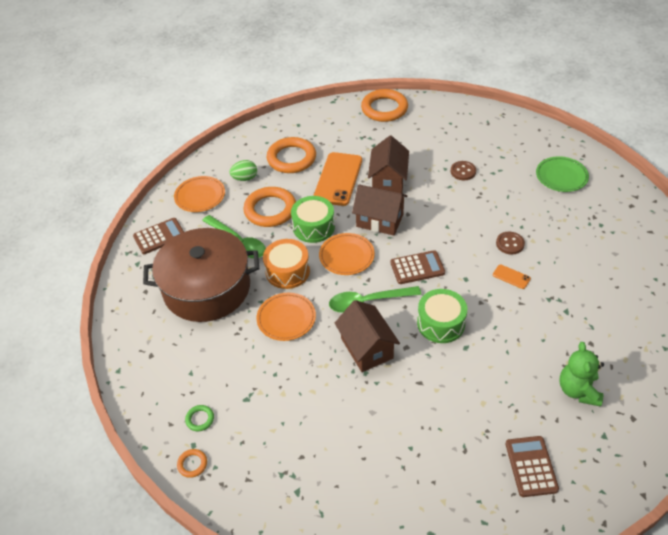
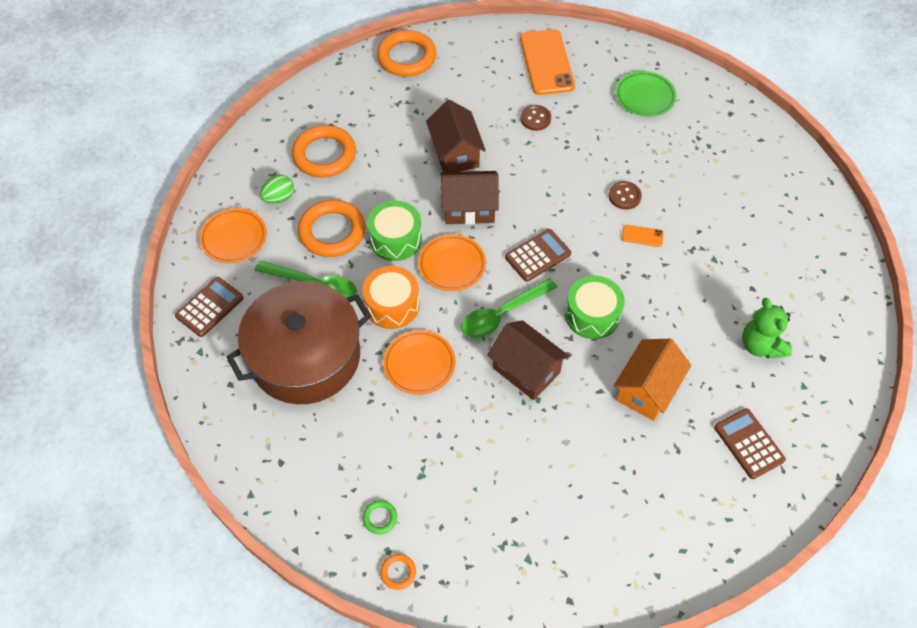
camera: 25 degrees left, 10 degrees up
(338, 179) = (395, 167): orange phone -> orange phone (546, 62)
(460, 394) = (647, 389): none -> orange house

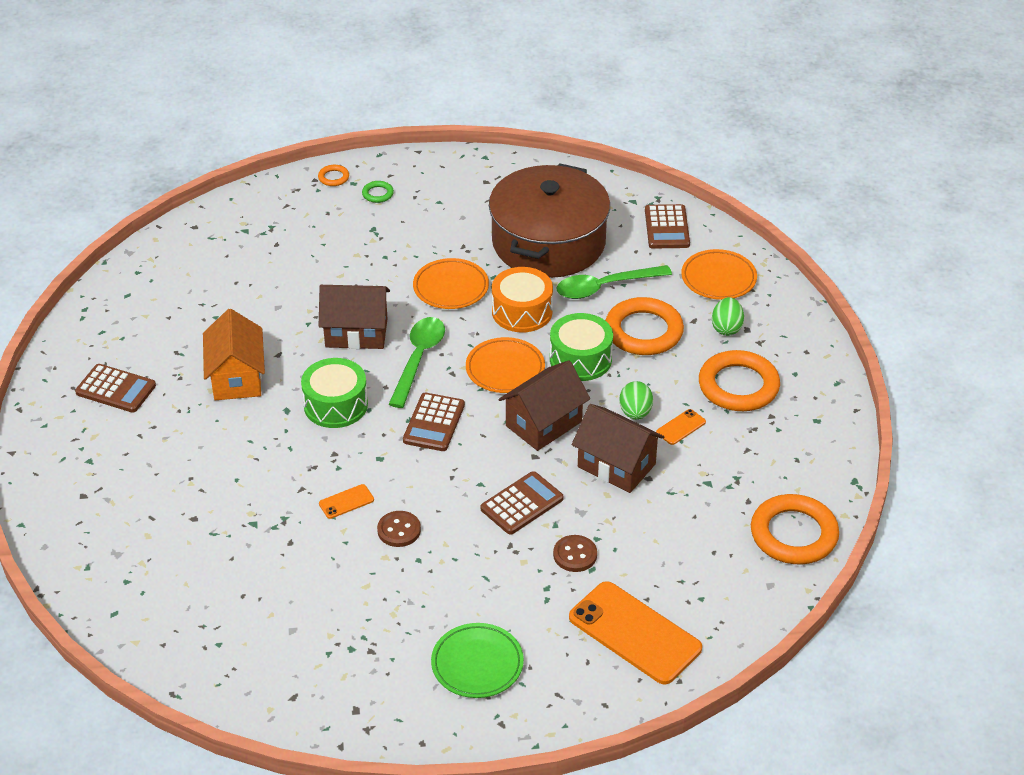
camera: 140 degrees right, 15 degrees down
(390, 152) = (681, 427): none -> orange phone
(405, 178) = (635, 413): none -> green egg
(535, 166) = (522, 504): none -> brown calculator
(760, 345) = (152, 471): green teddy bear -> none

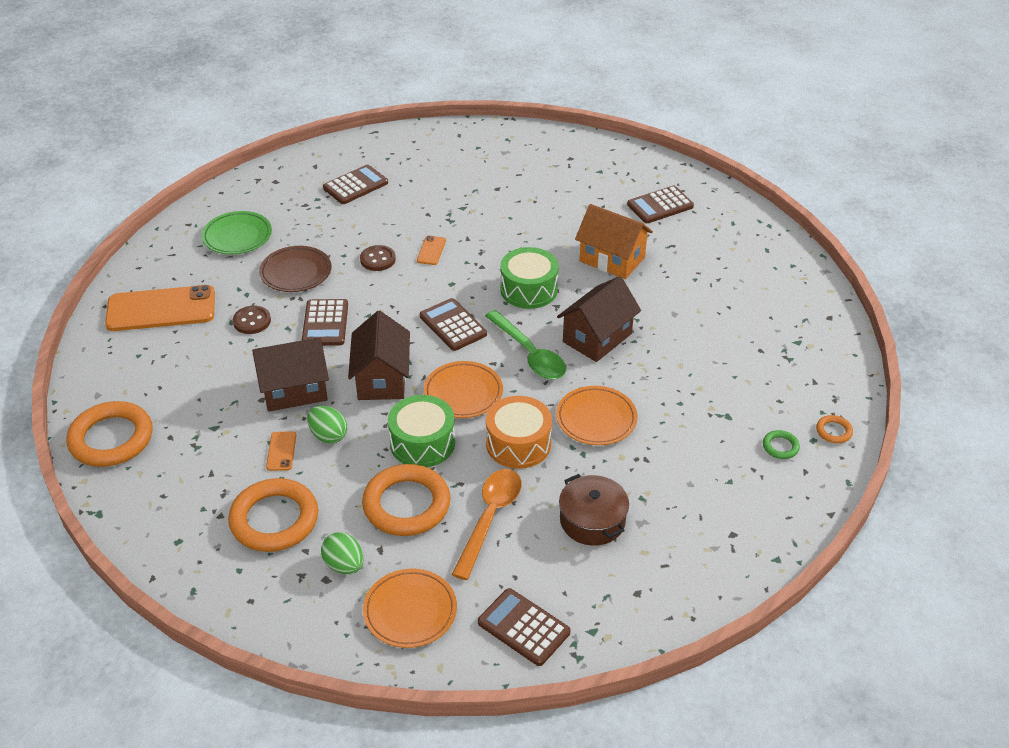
camera: 130 degrees right, 0 degrees up
(296, 633) = (355, 185): none -> brown calculator
(480, 575) = (296, 272): none -> brown plate
(548, 242) = (592, 520): brown pot -> brown pot, size x0.49
(604, 287) = (490, 518): green spoon -> orange spoon

